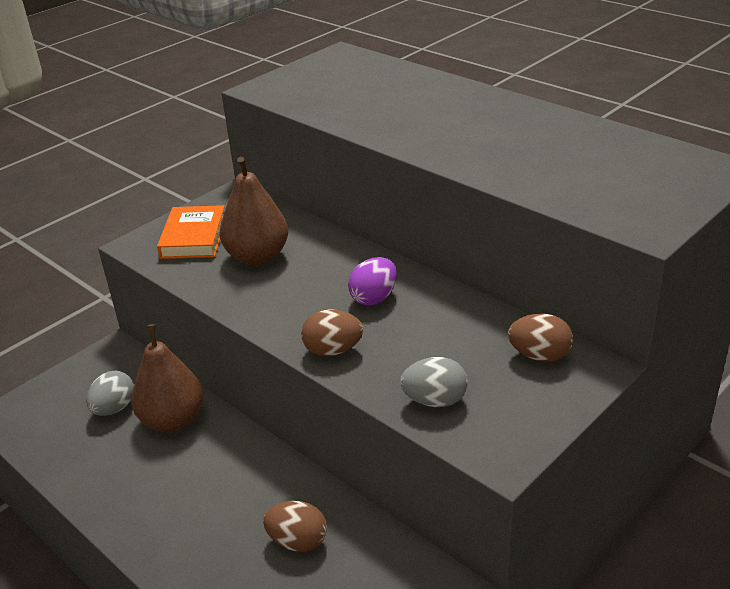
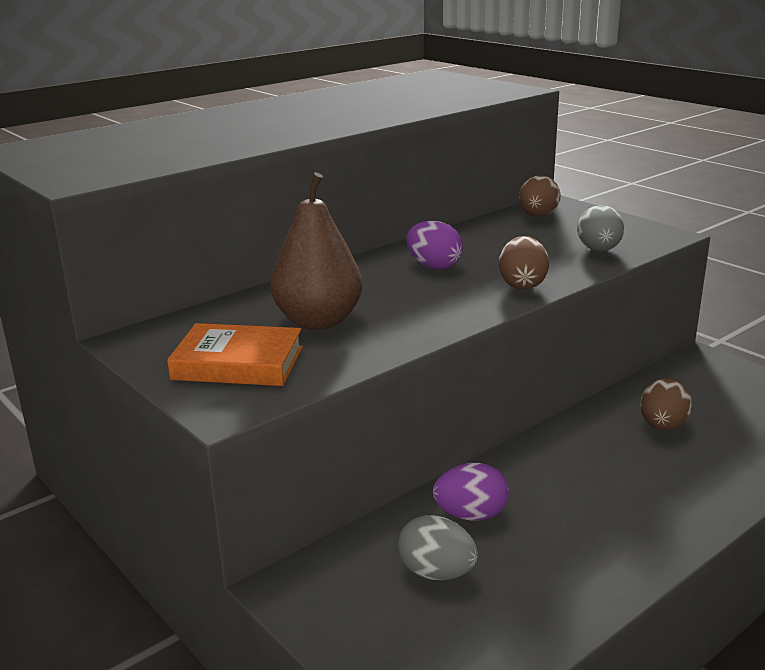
camera: 85 degrees left, 10 degrees down
(173, 420) = (471, 515): brown pear -> purple egg

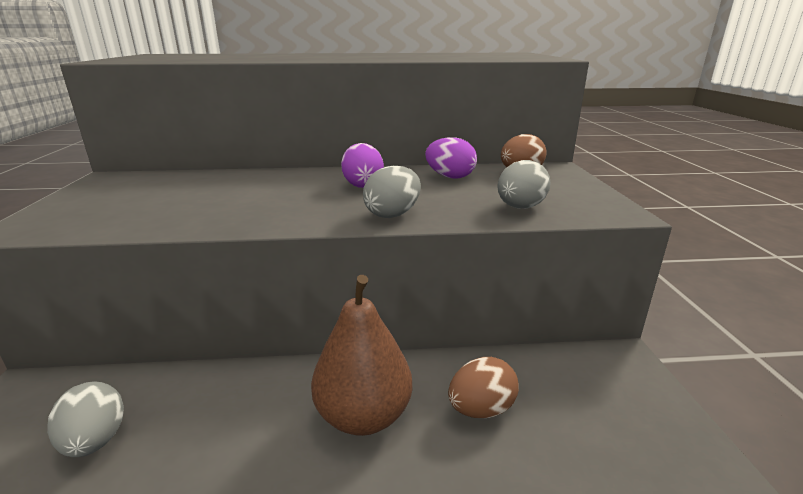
camera: 35 degrees right, 0 degrees up
(238, 363) = (104, 206): orange book -> none
(318, 321) = (208, 196): brown pear -> brown pear (363, 416)
(471, 515) = (202, 404): purple egg -> purple egg (450, 177)
(522, 285) = (393, 214): brown egg -> grey egg

